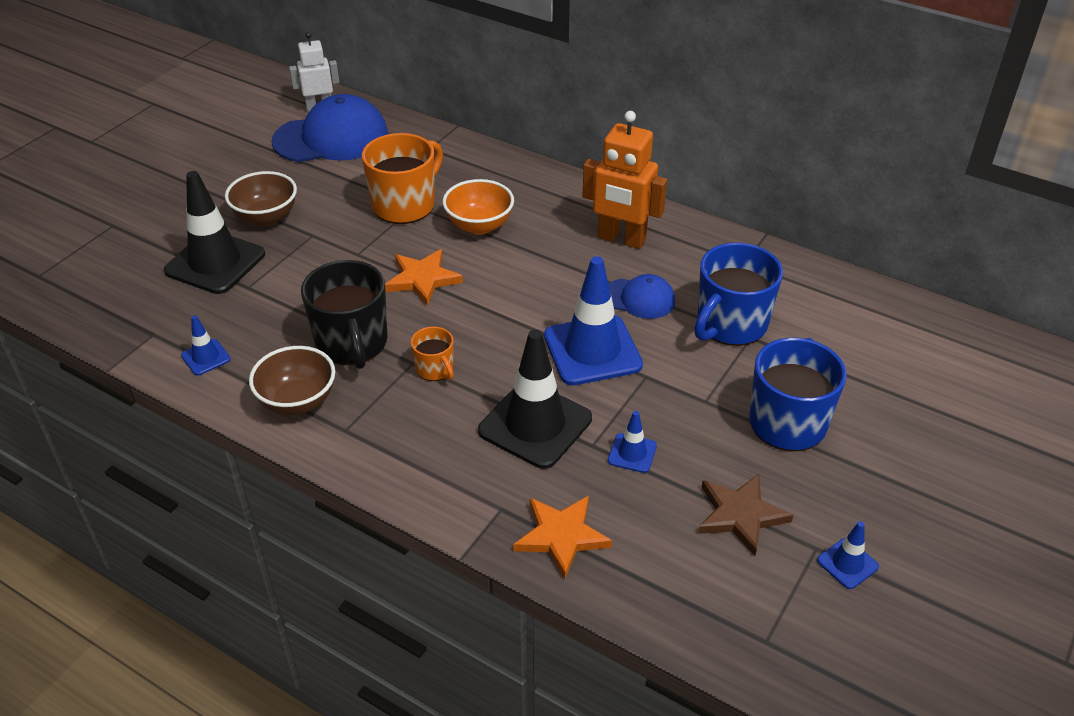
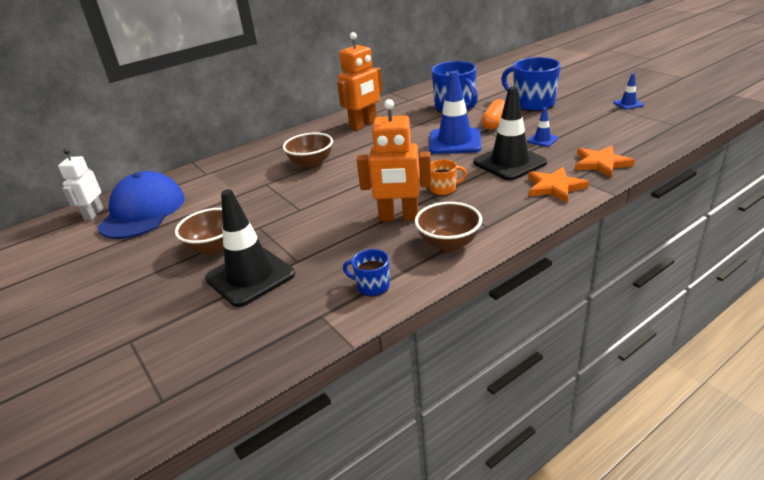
camera: 65 degrees left, 10 degrees down
(206, 357) = (372, 286): blue traffic cone -> blue mug
(352, 343) = (398, 217): black mug -> orange robot
(405, 205) = (261, 187): orange mug -> none
(422, 279) = (349, 187): orange star -> orange star (554, 187)
(479, 226) = (311, 163): orange bowl -> brown bowl
(639, 298) = (419, 126): blue cap -> none
(683, 384) = (494, 122): none -> orange capsule
(740, 515) = (593, 121): brown star -> none

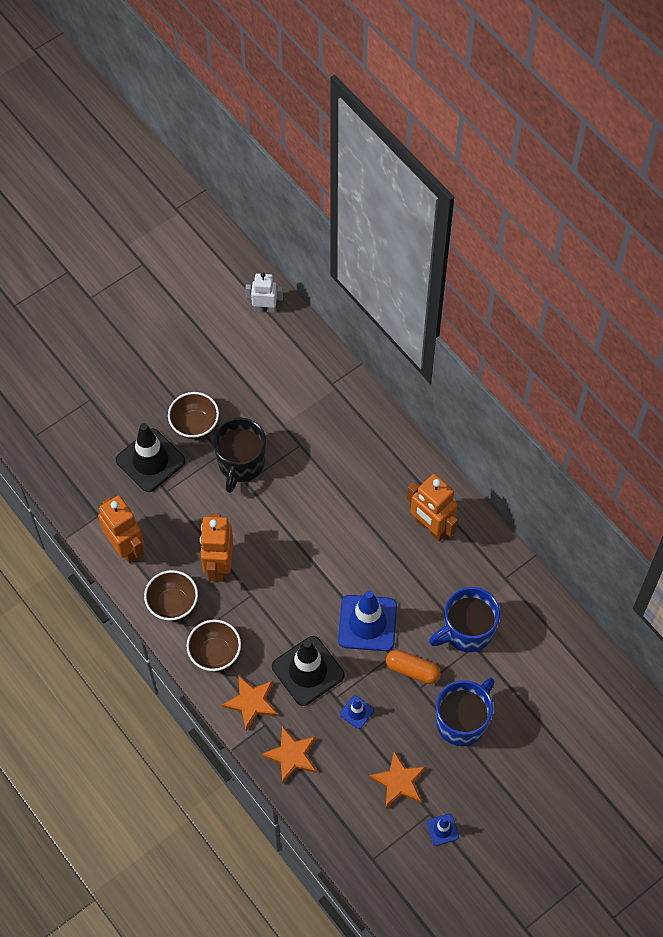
camera: 85 degrees right, 30 degrees up
(143, 211) = (263, 349): blue cap -> none
(276, 214) = (241, 464): none -> black mug
(311, 163) = (338, 481): brown bowl -> brown bowl (215, 653)
(372, 286) = (126, 547): blue mug -> orange robot
(443, 189) = (263, 605): orange mug -> none
(597, 120) = (399, 781): none -> orange star

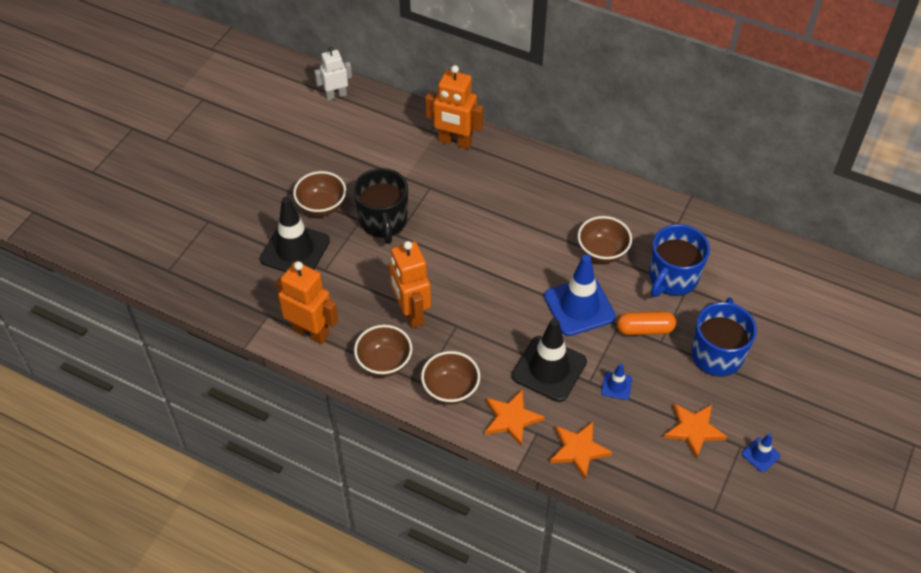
camera: 25 degrees left, 10 degrees down
(419, 577) = (602, 252): none -> brown bowl
(431, 527) = (587, 208): orange robot -> orange robot (455, 142)

